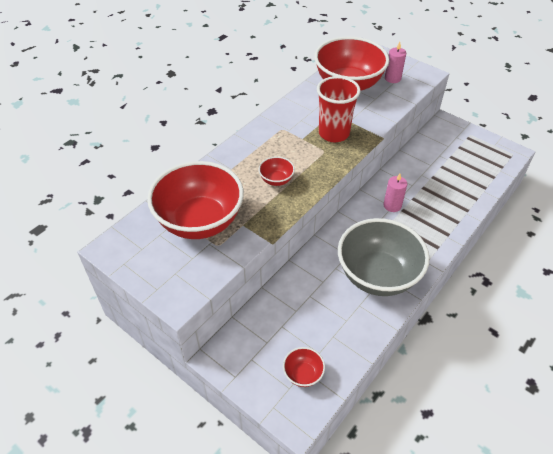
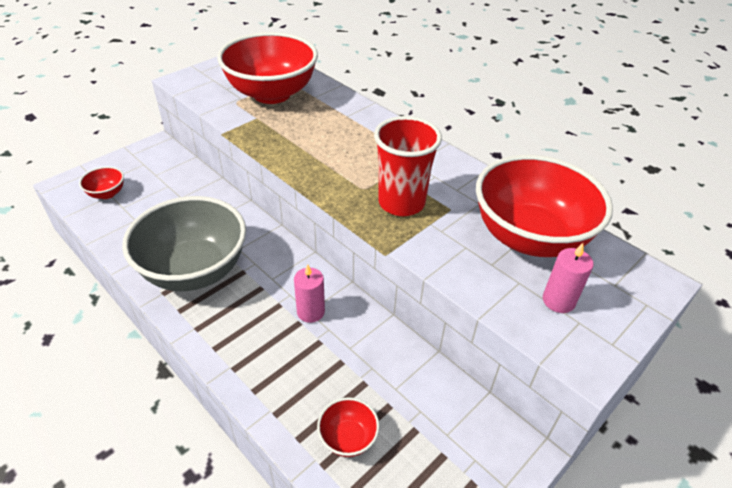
camera: 95 degrees right, 5 degrees down
(276, 180) = (318, 145): red bowl -> red bowl (348, 438)

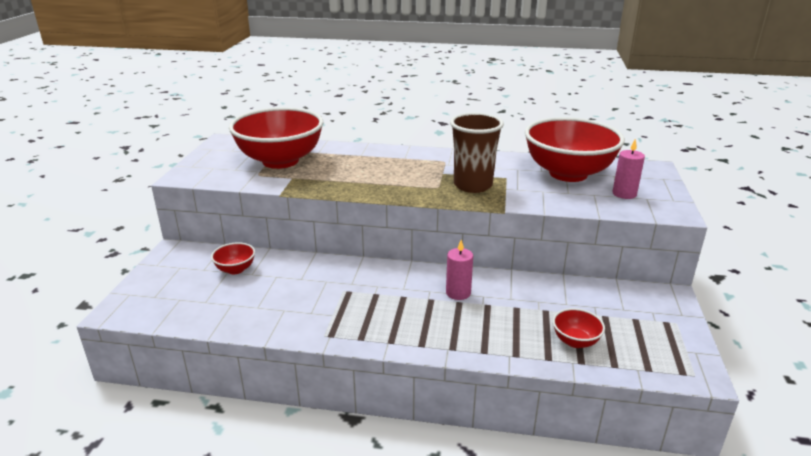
camera: 35 degrees left, 15 degrees down
(107, 193) = (174, 299): red bowl -> red bowl (235, 269)
(195, 270) = (336, 311): grey bowl -> none
(401, 203) = (473, 185): red cup -> brown cup

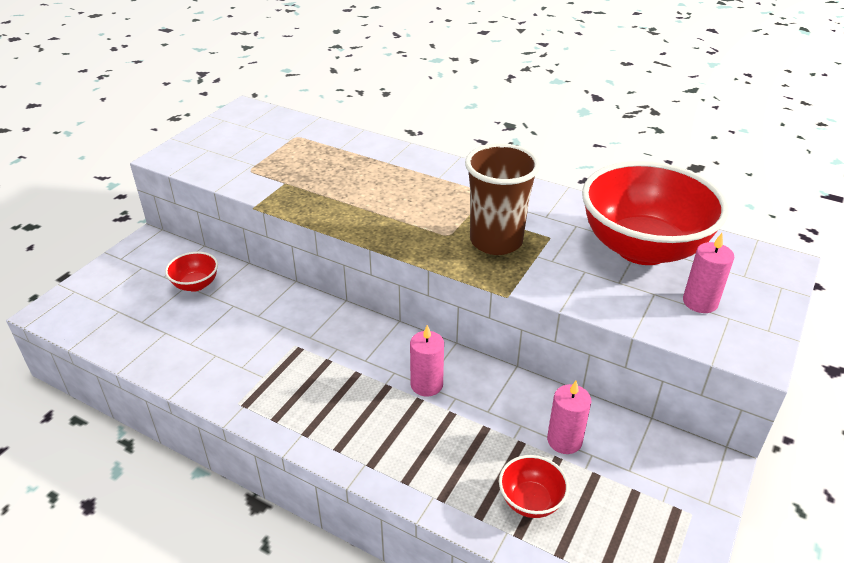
camera: 20 degrees right, 10 degrees up
(280, 161) = (288, 153): red bowl -> none
(572, 303) = (564, 440): none -> pink candle

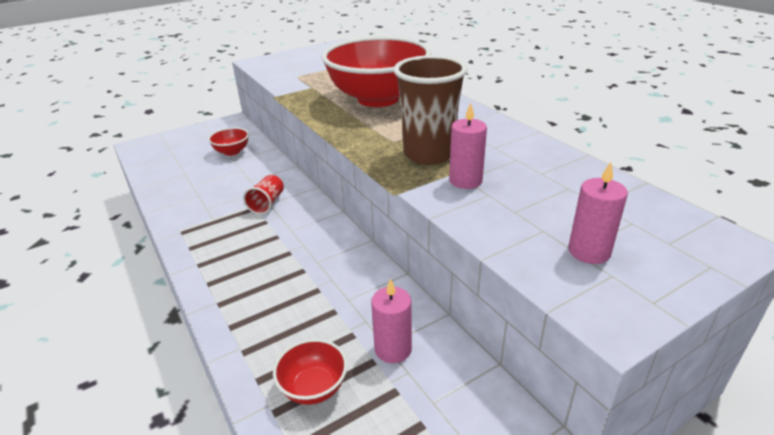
camera: 30 degrees right, 5 degrees down
(309, 338) = (267, 204): none -> red cup
(426, 384) = (319, 262): pink candle -> pink candle (465, 181)
(642, 248) = (568, 191): red bowl -> red bowl (378, 99)

